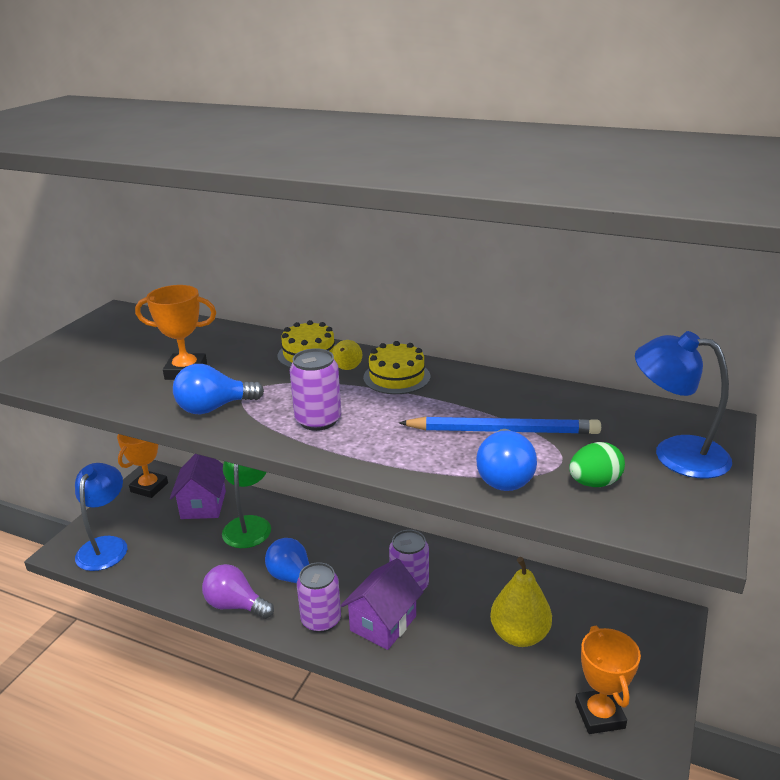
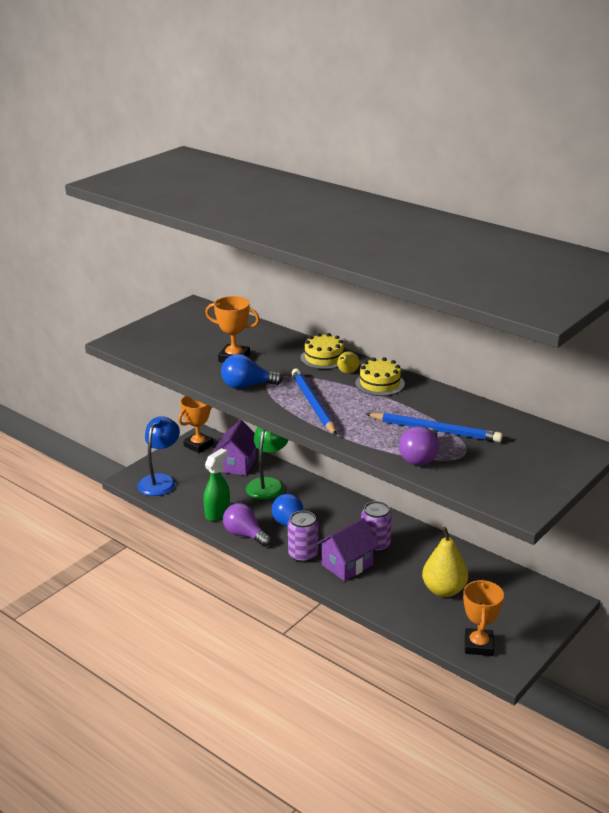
camera: 15 degrees right, 0 degrees up
(192, 579) = (217, 513): none -> green spray bottle
(318, 420) = (313, 404): purple can -> blue pencil
(504, 476) = (420, 457): blue light bulb -> purple light bulb
(594, 483) = (476, 470): green egg -> none
(675, 453) = (545, 462): blue lamp -> none

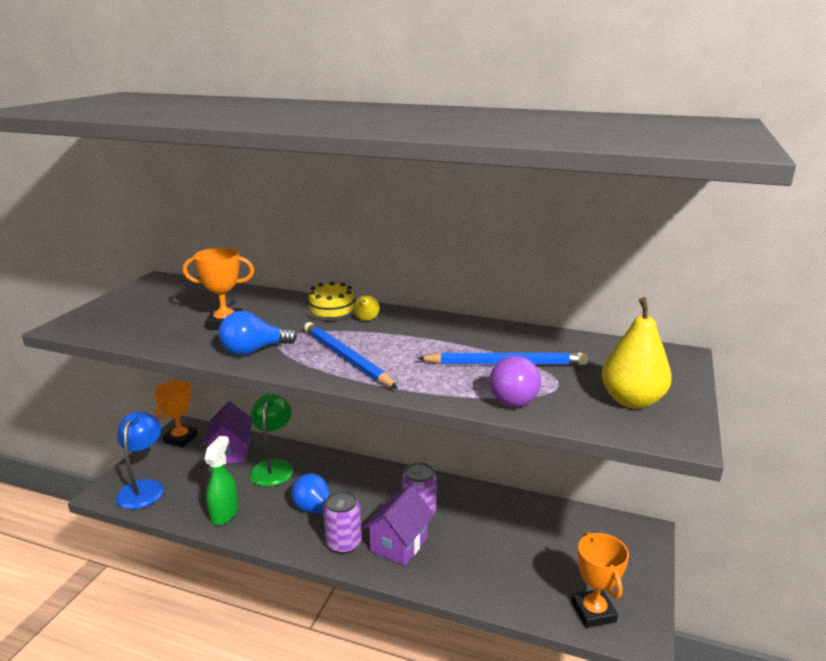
camera: 20 degrees left, 5 degrees down
(245, 535) = (265, 534): purple light bulb -> none
(380, 383) = (409, 326): yellow cake -> none
(444, 590) = (518, 549): yellow pear -> yellow pear (632, 400)

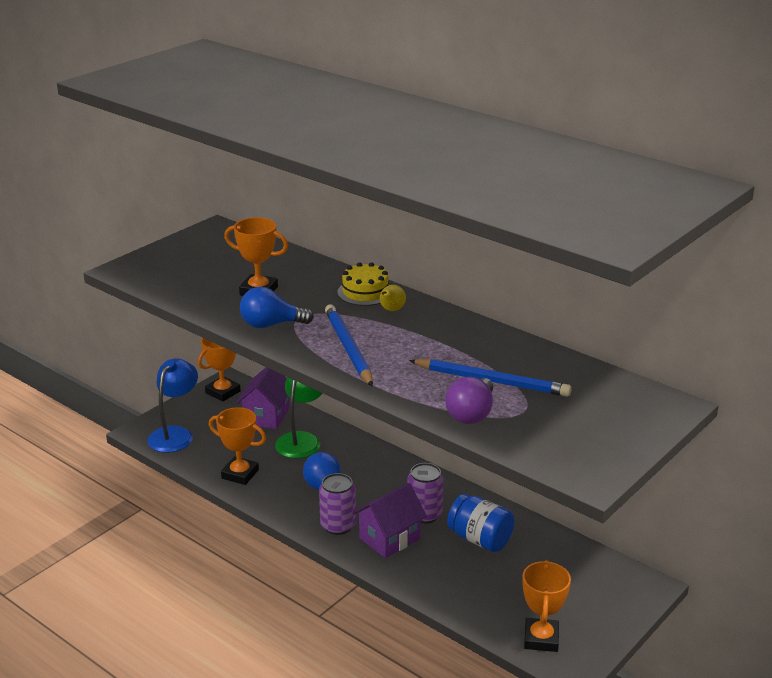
camera: 20 degrees right, 5 degrees up
(224, 513) = (240, 474): green spray bottle -> orange trophy
(481, 524) = (480, 539): none -> blue jar
(632, 400) = (579, 439): yellow pear -> none

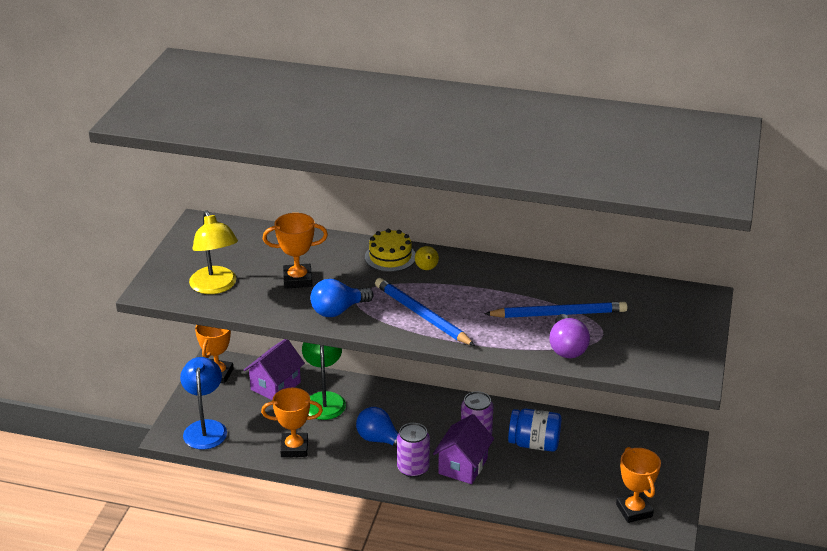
camera: 25 degrees left, 5 degrees up
(179, 280) = (216, 287): none -> yellow lamp
(266, 416) = (275, 386): purple house -> purple house turned 45 degrees clockwise

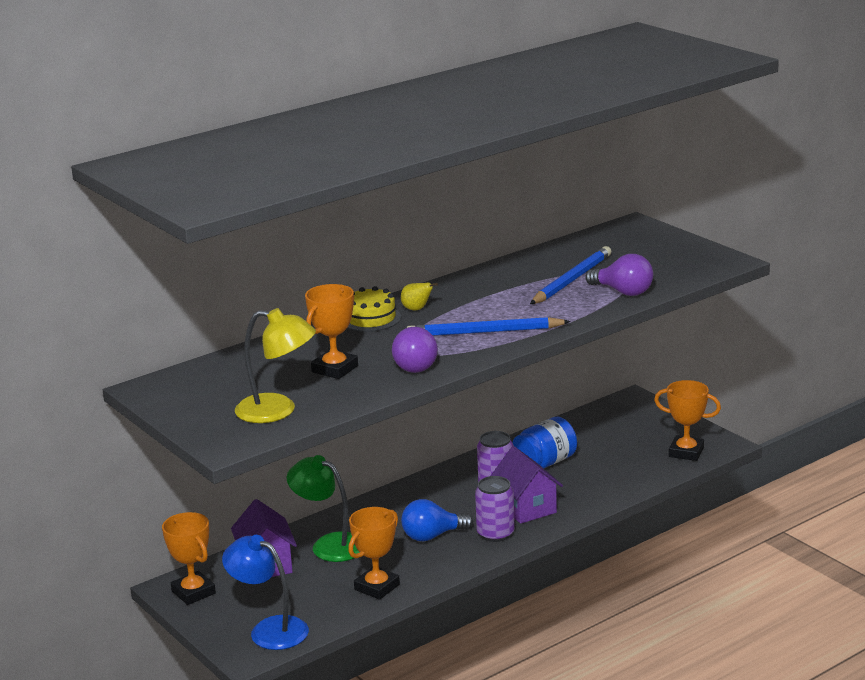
camera: 50 degrees left, 10 degrees down
(338, 310) = (417, 365): blue light bulb -> purple light bulb

